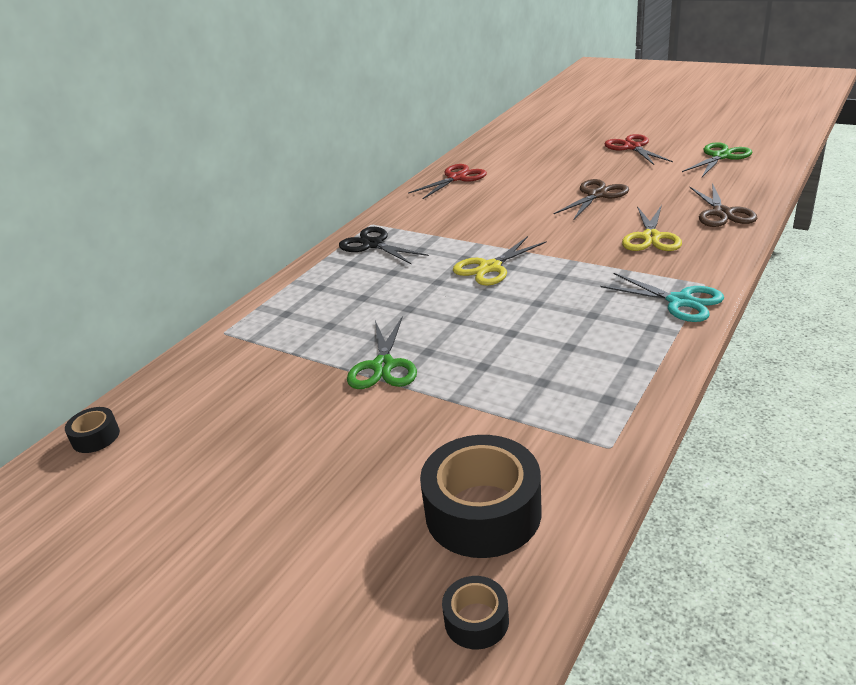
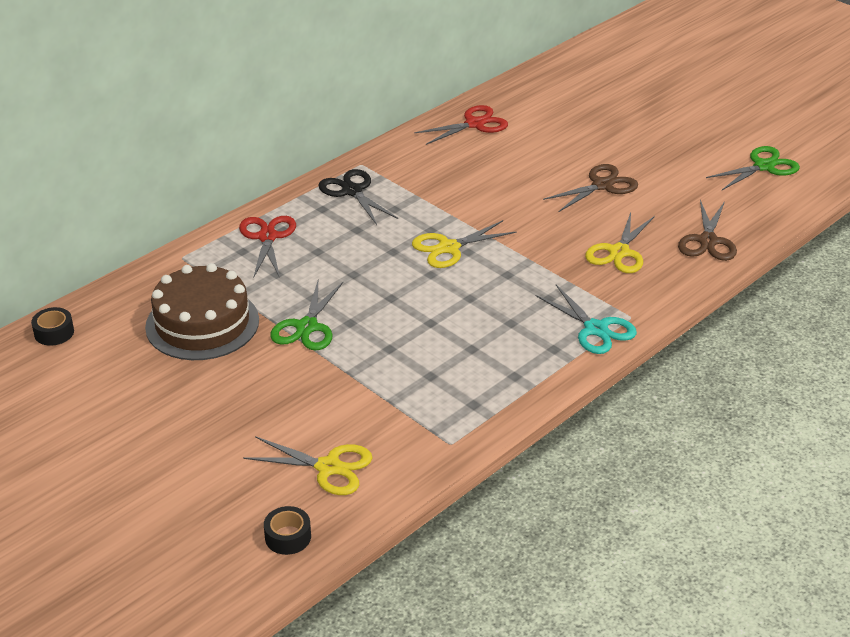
camera: 10 degrees right, 5 degrees up
(266, 388) = (202, 323): none -> brown cake
(483, 512) = (328, 467): black tape -> yellow scissors
(632, 147) = (682, 128): red scissors -> red scissors (267, 237)

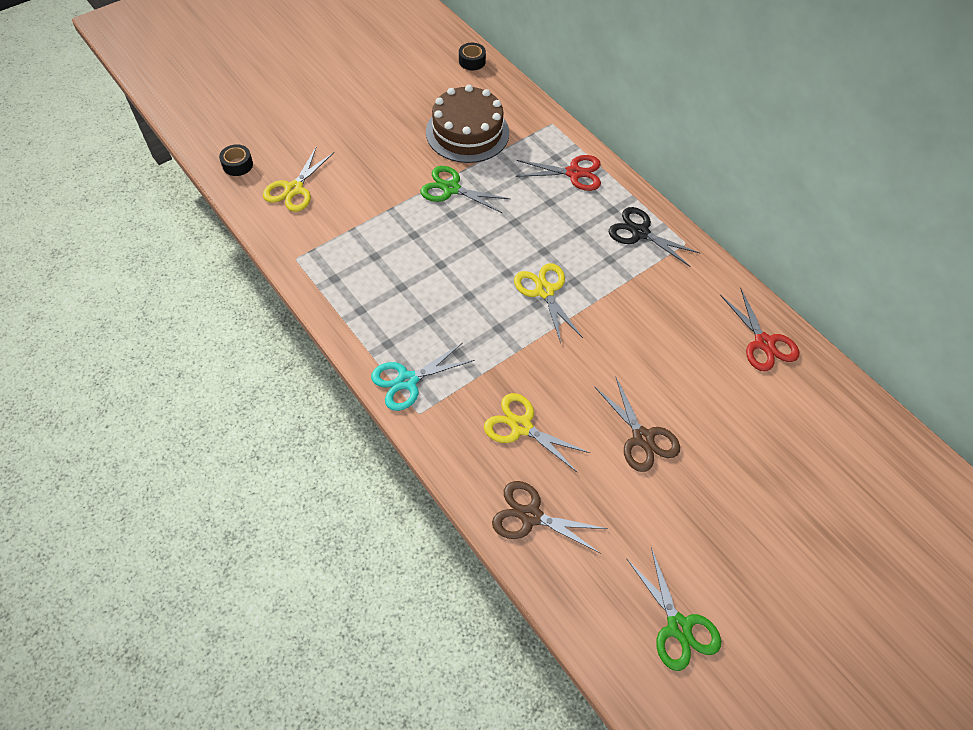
camera: 95 degrees right, 20 degrees up
(352, 191) = (640, 232): black scissors -> black scissors turned 120 degrees counterclockwise

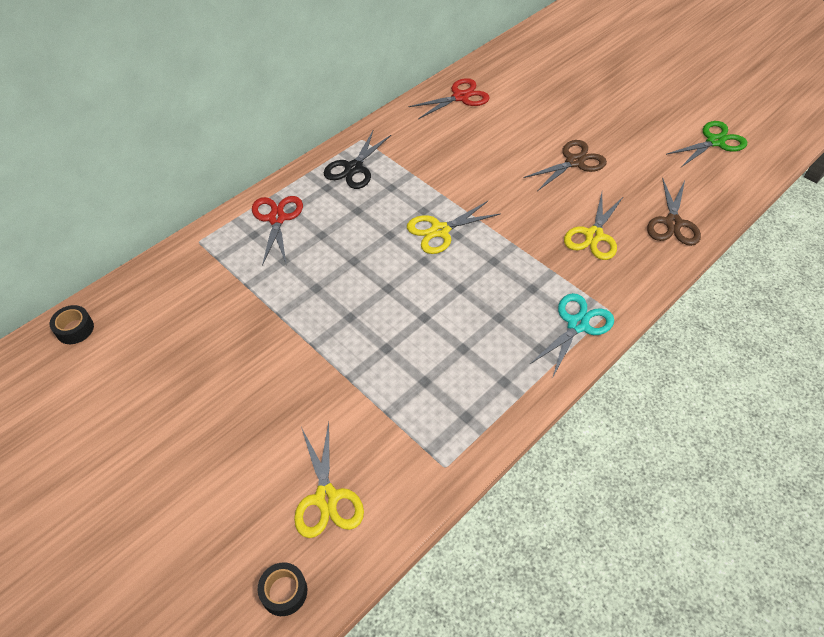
camera: 95 degrees left, 5 degrees down
(294, 189) = (326, 498): yellow scissors -> yellow scissors turned 60 degrees clockwise
(407, 381) = (577, 325): turquoise scissors -> turquoise scissors turned 105 degrees counterclockwise
(451, 189) = (309, 322): green scissors -> none
(467, 132) = (213, 318): brown cake -> none

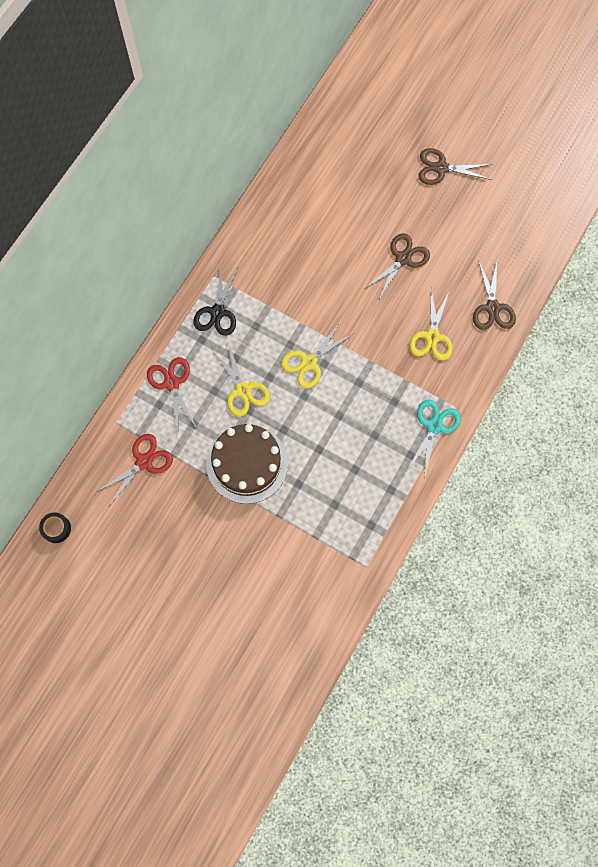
camera: 15 degrees left, 20 degrees up
(284, 592) = (287, 678): black tape -> none
(326, 498) = (293, 610): yellow scissors -> yellow scissors (243, 390)
(330, 313) = (247, 463): none -> brown cake
(460, 97) = (287, 202): red scissors -> red scissors (144, 462)
(633, 99) = (441, 168): none -> brown scissors
(715, 142) = (517, 205): green scissors -> none

